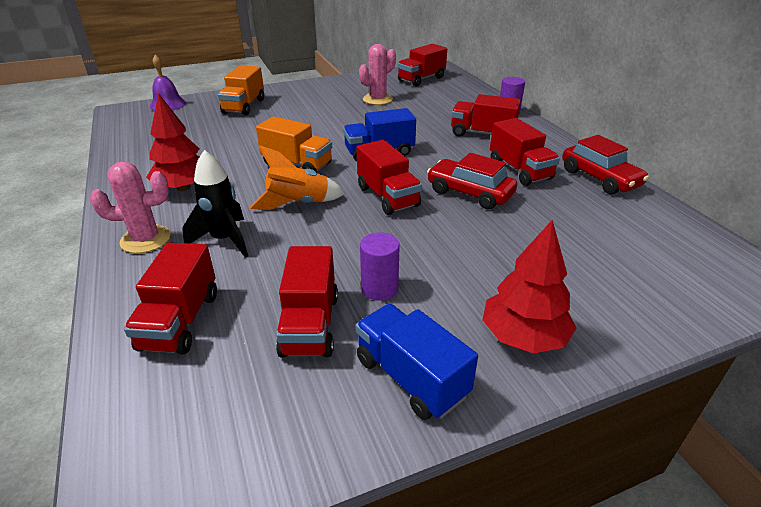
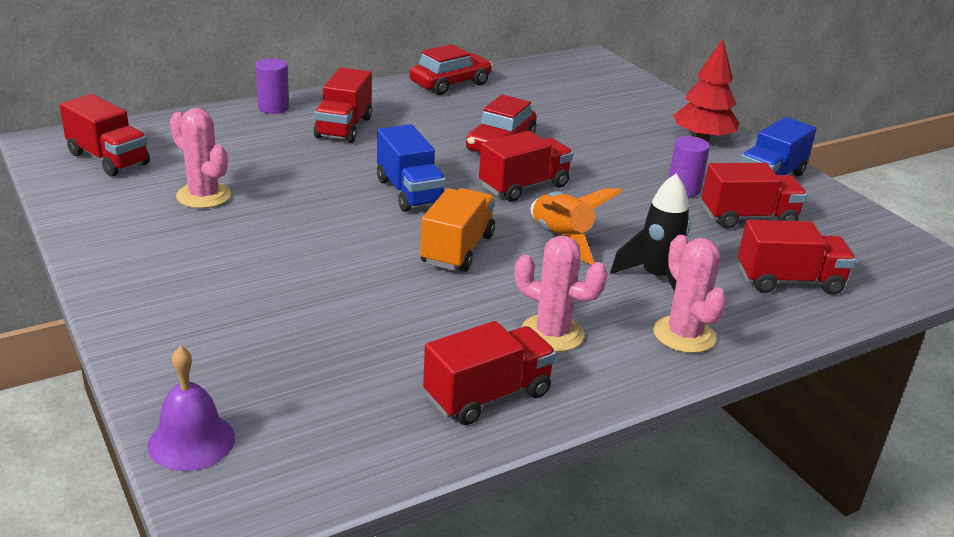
camera: 100 degrees left, 5 degrees down
(183, 187) = (552, 333): red tree -> pink cactus
(244, 106) = (218, 329): orange truck -> none
(520, 170) = (442, 116): red truck -> red truck (487, 395)

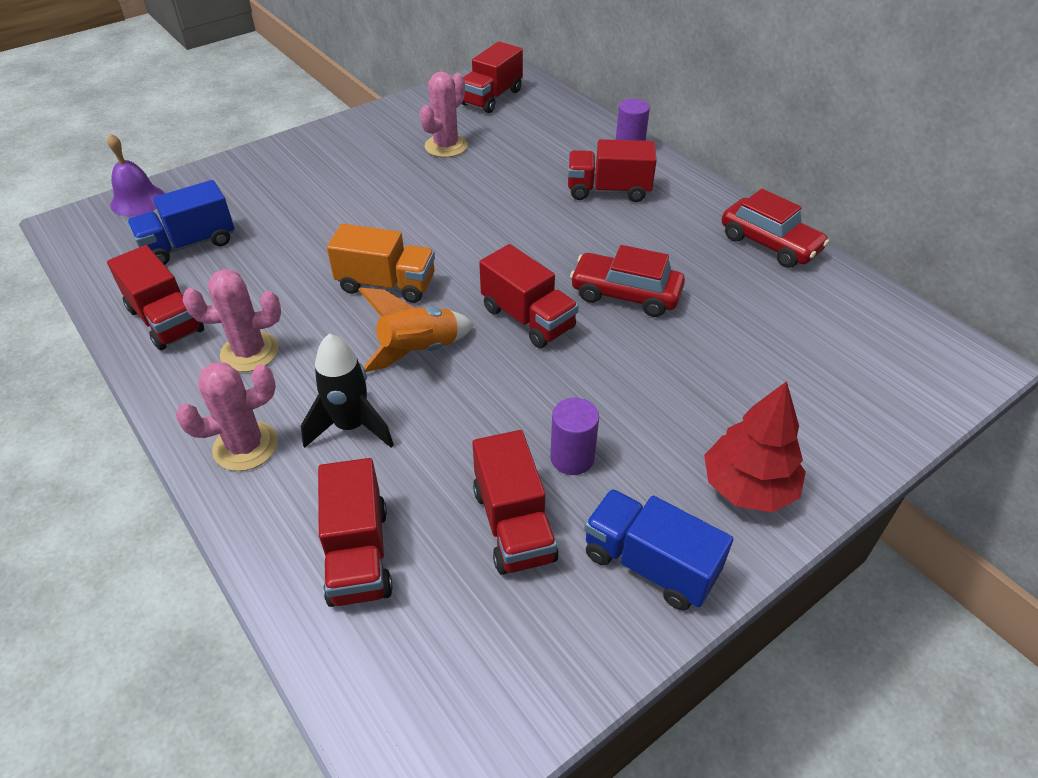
camera: 85 degrees right, 15 degrees up
(409, 192) = (487, 245): blue truck -> blue truck (189, 245)
(552, 333) = (249, 352): pink cactus -> pink cactus turned 60 degrees clockwise

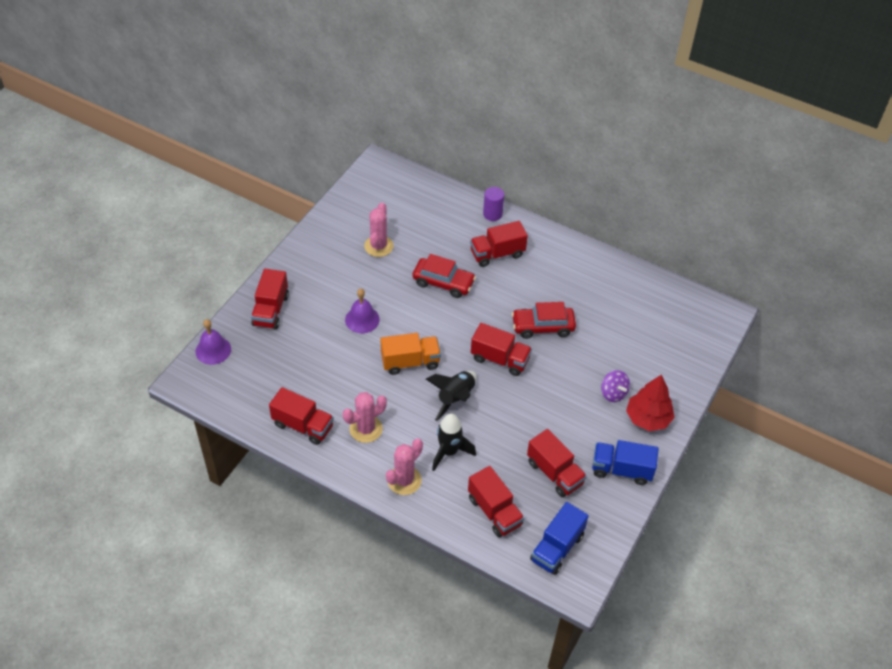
camera: 25 degrees left, 5 degrees up
(189, 245) = (274, 372): blue truck -> blue truck (557, 548)
(359, 217) = (362, 319): none -> purple bell
(419, 351) = (455, 398): orange rocket -> black rocket
(491, 97) = (382, 193): red truck -> red truck (271, 310)
(572, 458) = (563, 431): purple cylinder -> none
(699, 424) = (613, 393): none -> purple spinning top
(769, 243) = (603, 267): red car -> red car (443, 283)

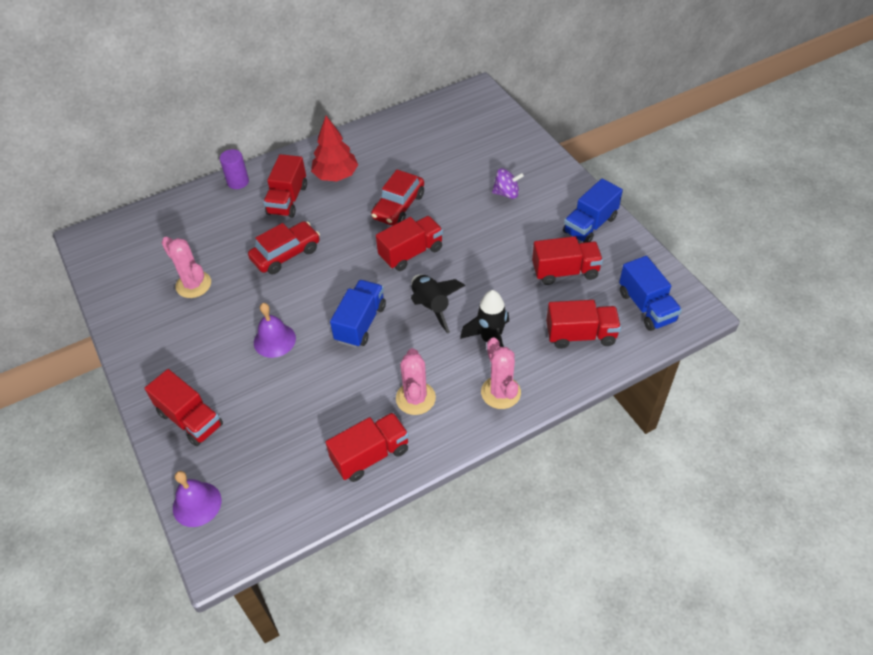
camera: 55 degrees left, 0 degrees up
(410, 362) = (360, 323): orange truck -> blue truck
(648, 418) = (548, 184): red tree -> red tree (336, 175)

